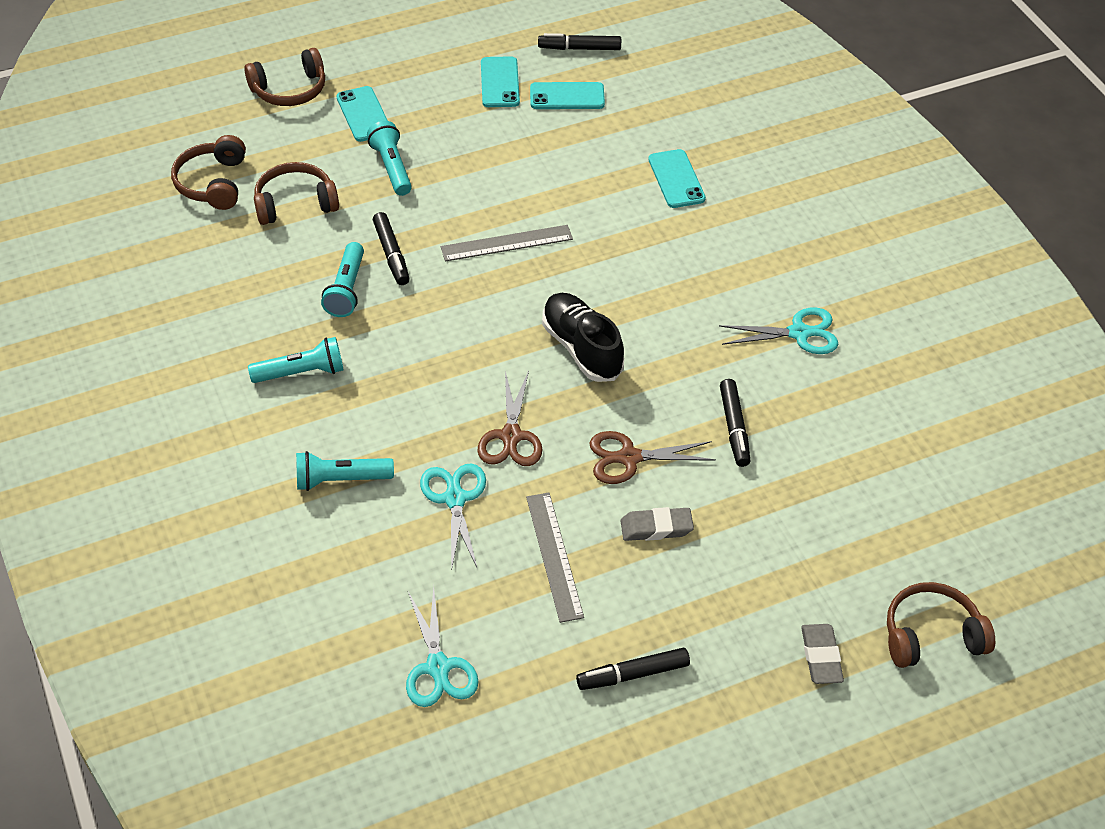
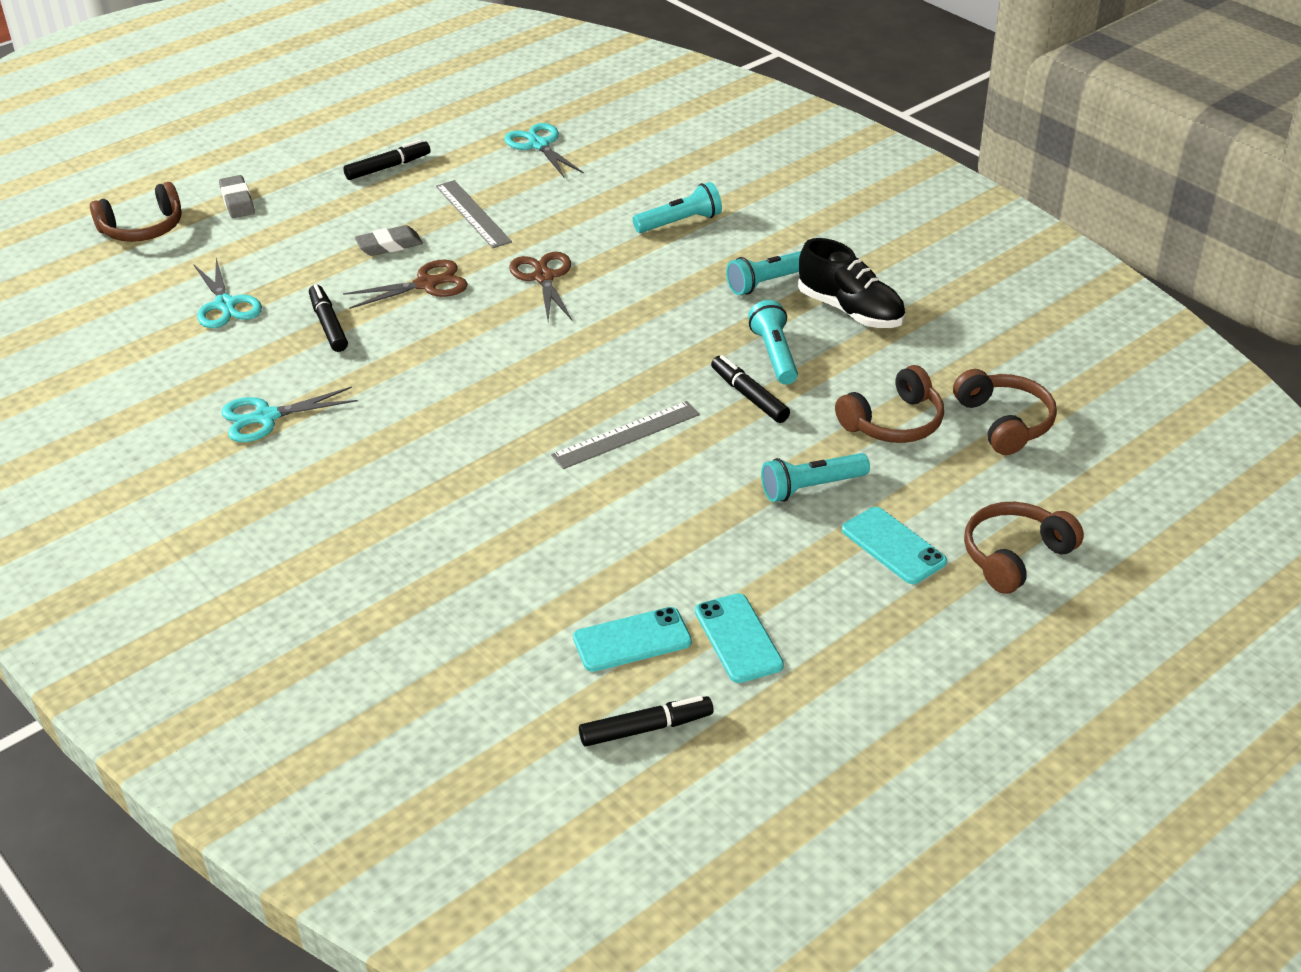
camera: 165 degrees right, 10 degrees down
(392, 167) = (811, 487): turquoise flashlight -> turquoise flashlight turned 105 degrees clockwise
(455, 499) = (574, 229): turquoise scissors -> turquoise scissors (225, 305)
(581, 348) = (501, 356): black shoe -> black shoe (850, 311)
(676, 179) = (442, 556): turquoise phone -> none

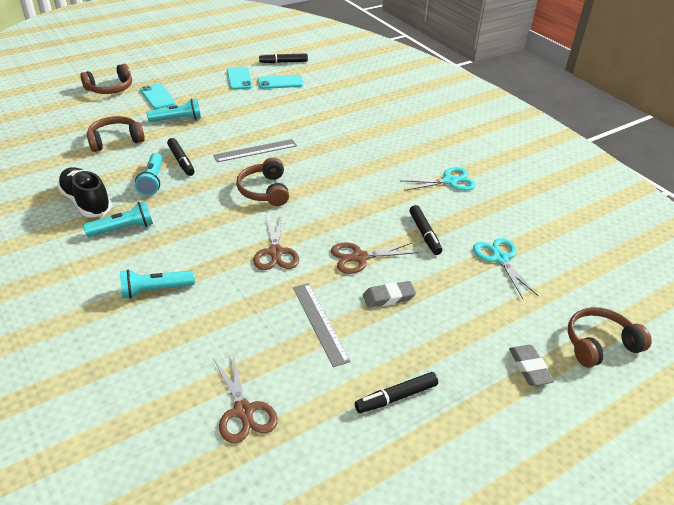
camera: 175 degrees left, 0 degrees up
(539, 145) = (243, 411): turquoise scissors -> brown scissors
(1004, 422) = (60, 134): brown headphones -> brown headphones (265, 191)

